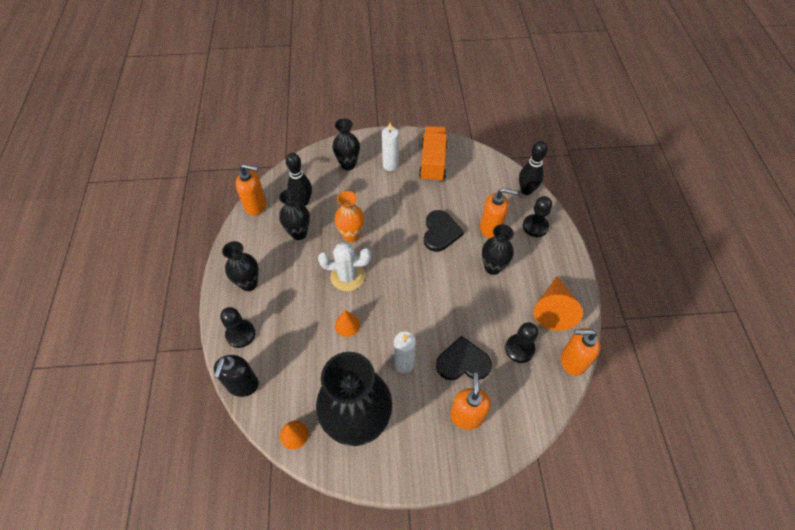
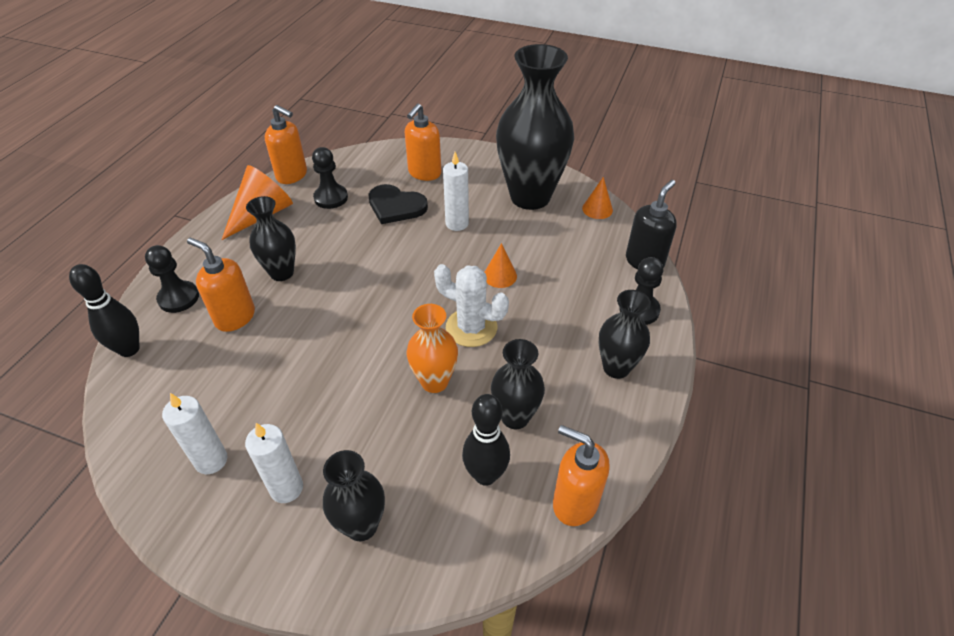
camera: 155 degrees left, 10 degrees down
(433, 162) = (211, 460): orange truck -> white candle
(440, 232) = (305, 337): black heart -> none

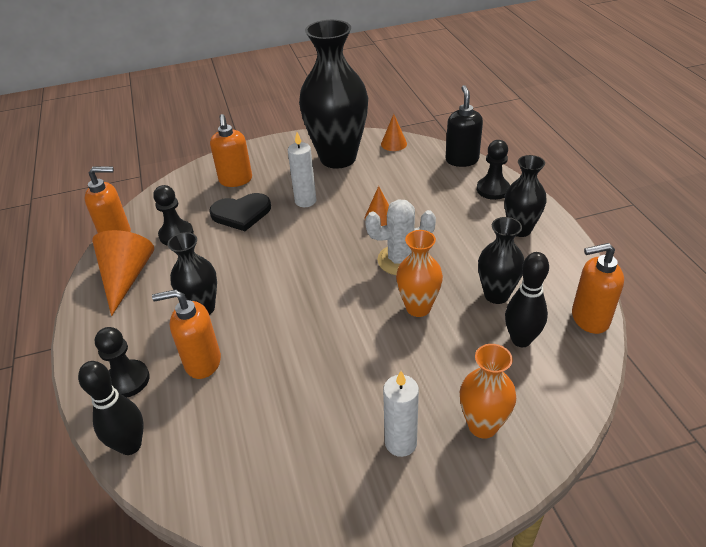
camera: 35 degrees left, 5 degrees down
(211, 460) = (317, 468): white candle -> none
(361, 525) = (482, 425): black vase -> orange vase

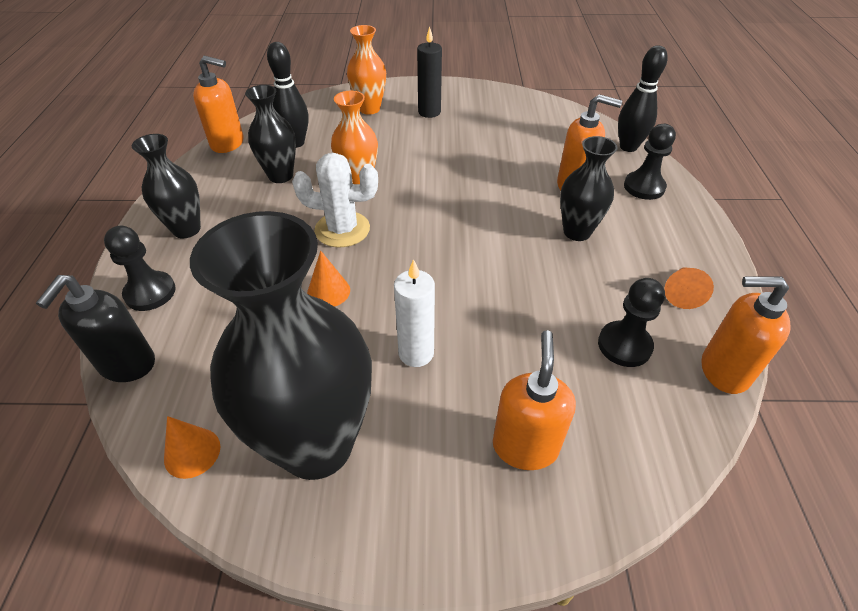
camera: 165 degrees left, 5 degrees up
(126, 277) = (681, 293): orange cone -> orange cone, size x0.56
(241, 213) = (521, 358): black heart -> none
(400, 443) = (429, 112): white candle -> black candle

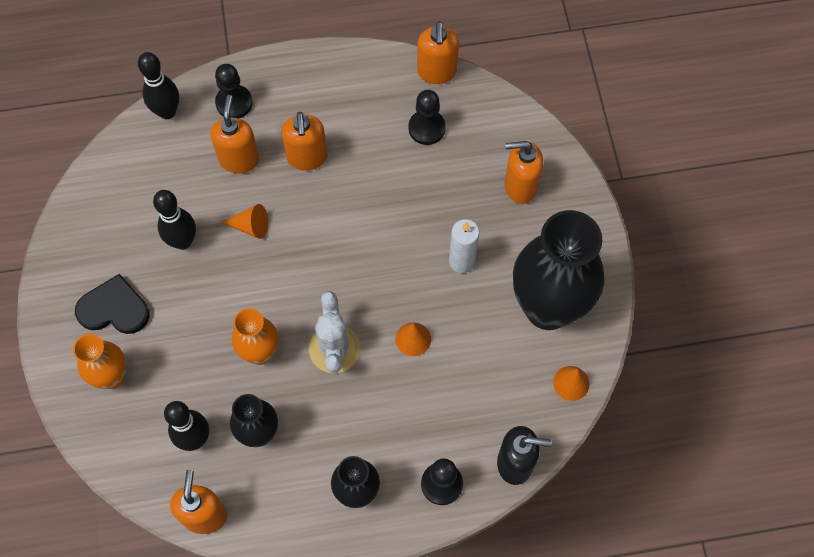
camera: 100 degrees left, 20 degrees up
(429, 112) = (114, 308): black candle -> black heart
(486, 148) = (183, 241): none -> black bowling pin
(577, 232) = (307, 157): black vase -> orange soap dispenser
(681, 293) = (367, 88): orange cone -> orange cone (250, 226)

